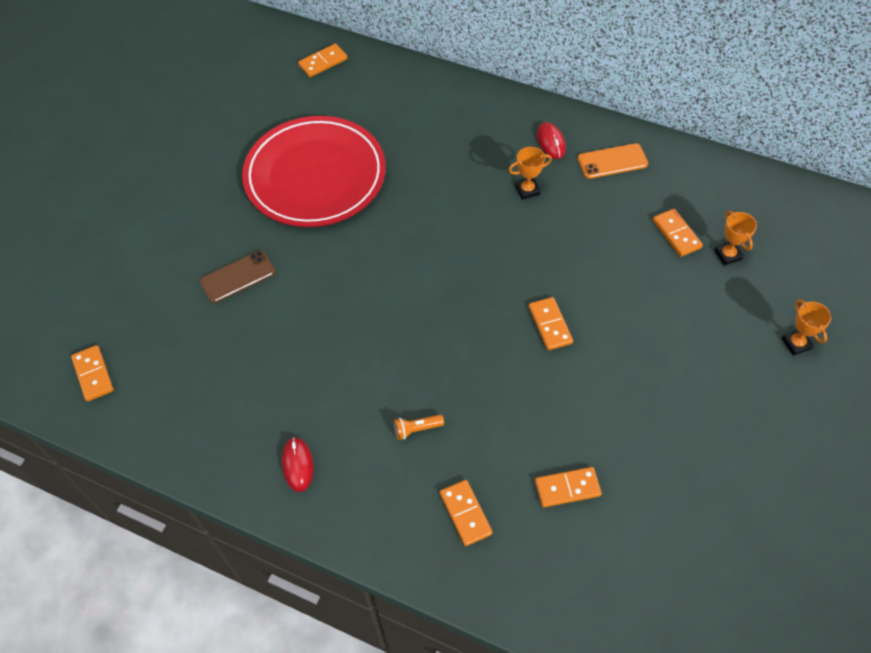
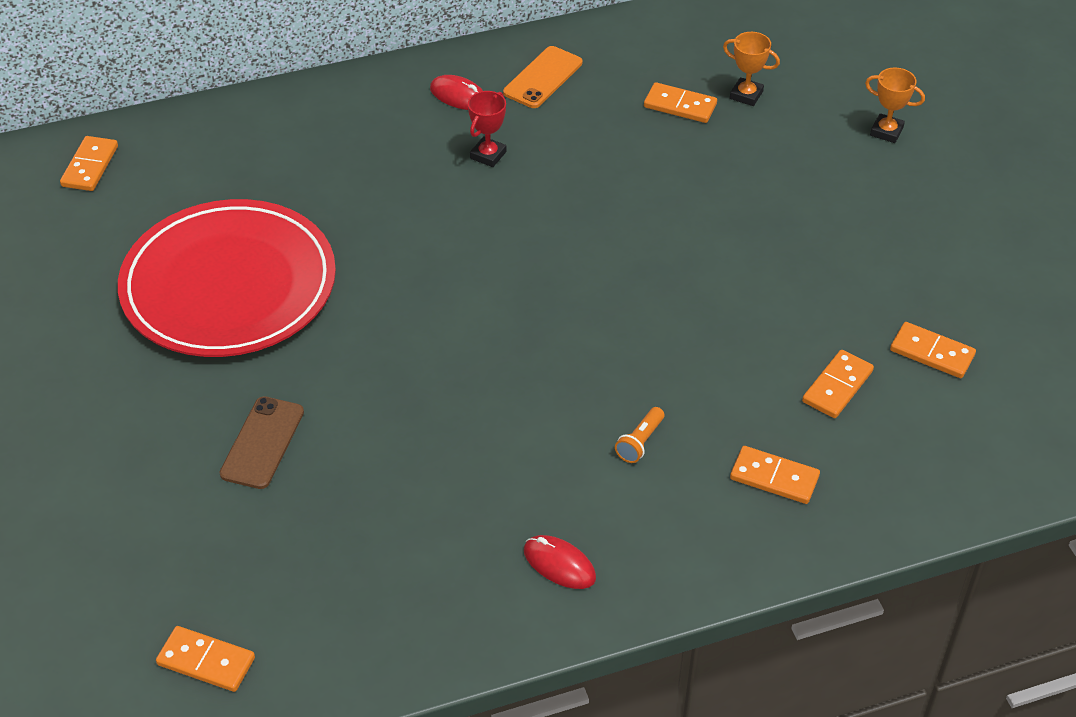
camera: 45 degrees left, 10 degrees down
(527, 190) = (488, 155): orange trophy -> red trophy
(550, 325) = (657, 261): orange domino -> orange domino (932, 353)

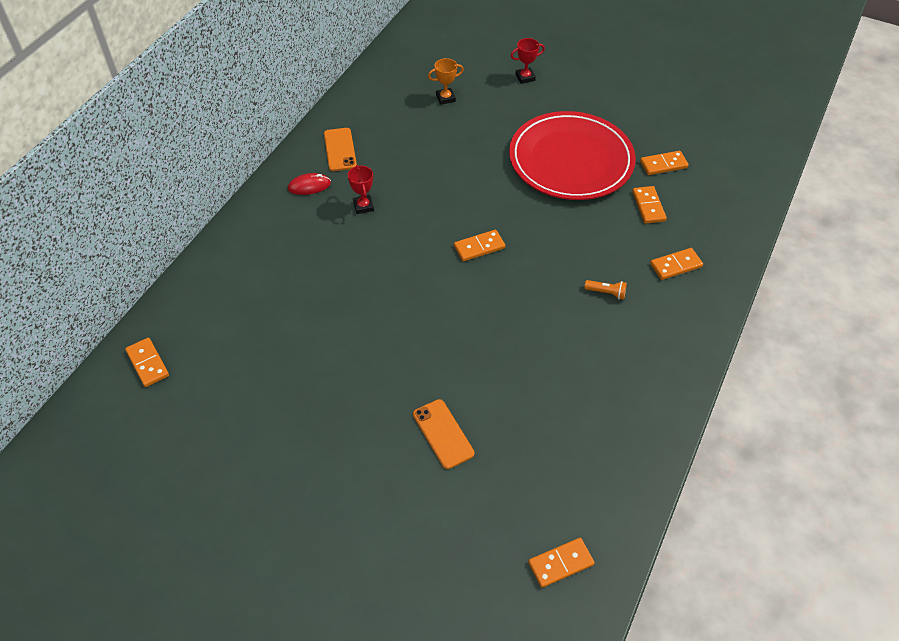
camera: 45 degrees left, 5 degrees up
(229, 285) = (317, 368): red plate -> red plate (571, 160)
(262, 443) = (443, 434): brown phone -> orange phone
(559, 564) = (646, 376): red mouse -> none
(640, 442) = (606, 293): orange flashlight -> orange flashlight turned 60 degrees counterclockwise
(680, 105) = (422, 122): orange domino -> orange domino (479, 247)
(886, 131) = (525, 77): orange trophy -> red trophy

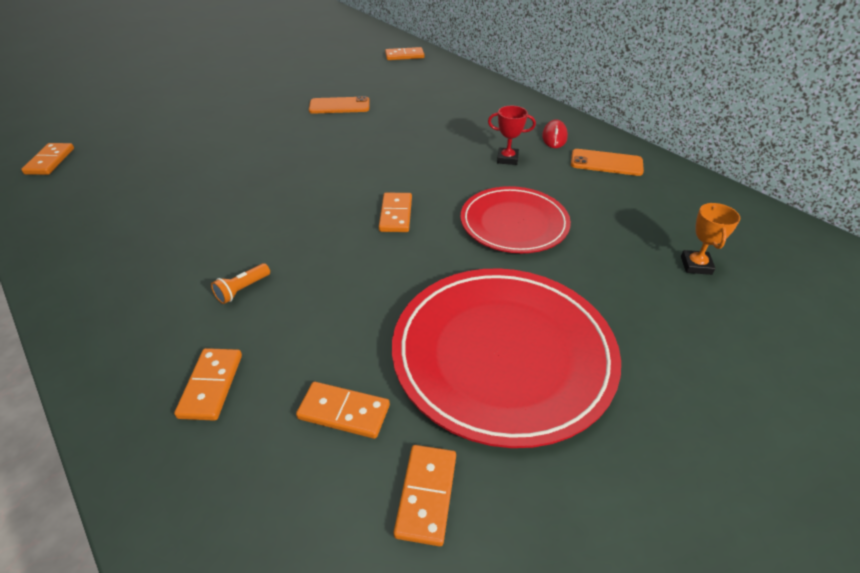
camera: 115 degrees right, 10 degrees down
(443, 434) = (217, 141): orange phone -> orange phone (339, 106)
(451, 182) = (514, 223): none -> red plate
(525, 77) = (750, 379): red trophy -> none

